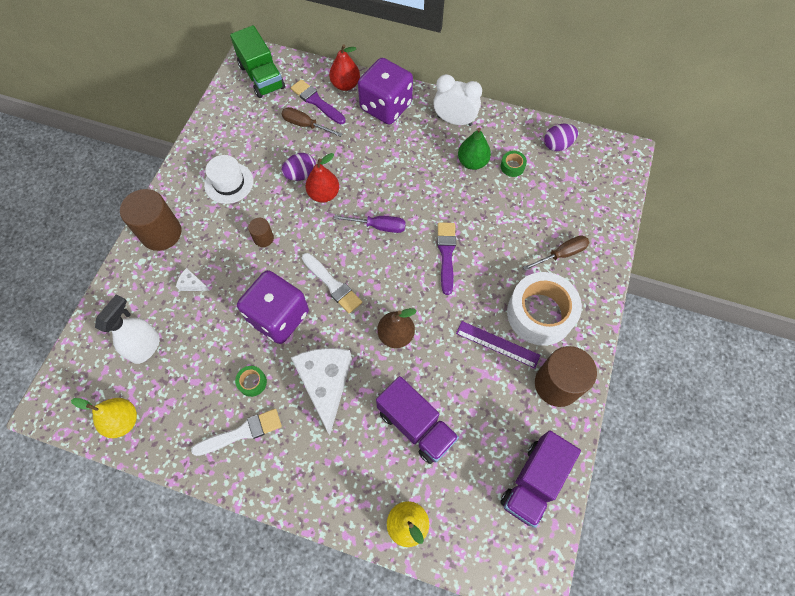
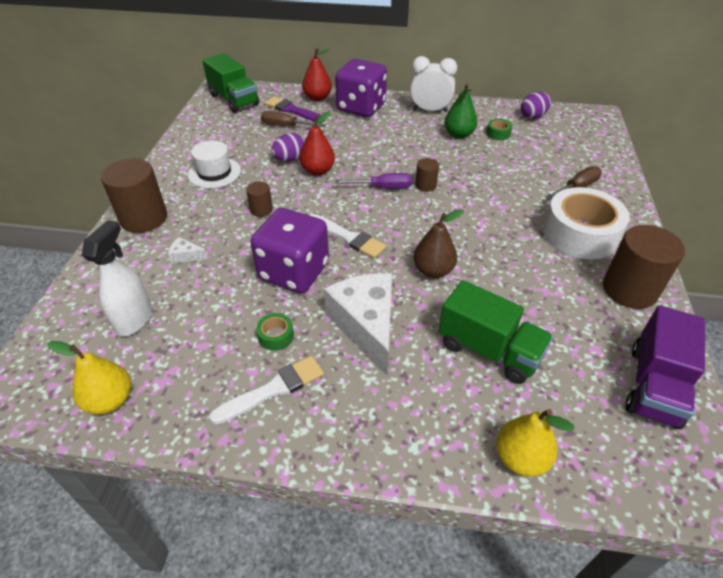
camera: 10 degrees left, 20 degrees down
(416, 425) = (489, 350): purple truck -> green truck
(419, 229) = (425, 185): none -> brown cylinder
(446, 254) = (461, 200): purple brush -> none
(497, 344) = (548, 264): purple ruler -> none

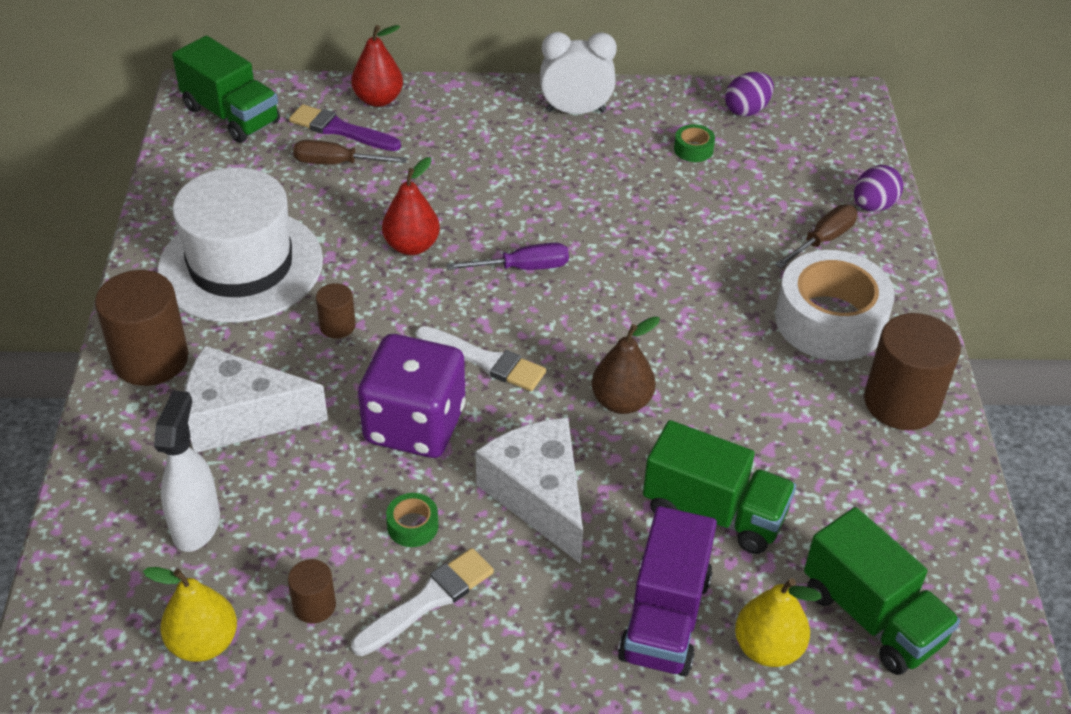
camera: 10 degrees left, 0 degrees up
(186, 256) = (241, 417): white cheese -> white cheese, size x2.47
(214, 173) = (241, 265): white hat -> white hat, size x1.88
(290, 159) = (360, 229): purple egg -> purple egg (873, 206)
(361, 107) = (458, 114): purple dice -> none
(425, 185) = (589, 258): brown cylinder -> brown cylinder (314, 605)
(459, 134) = (630, 156): green pear -> none
(605, 443) = (872, 616): none -> green truck
(654, 385) = (933, 535): purple truck -> purple truck (665, 618)

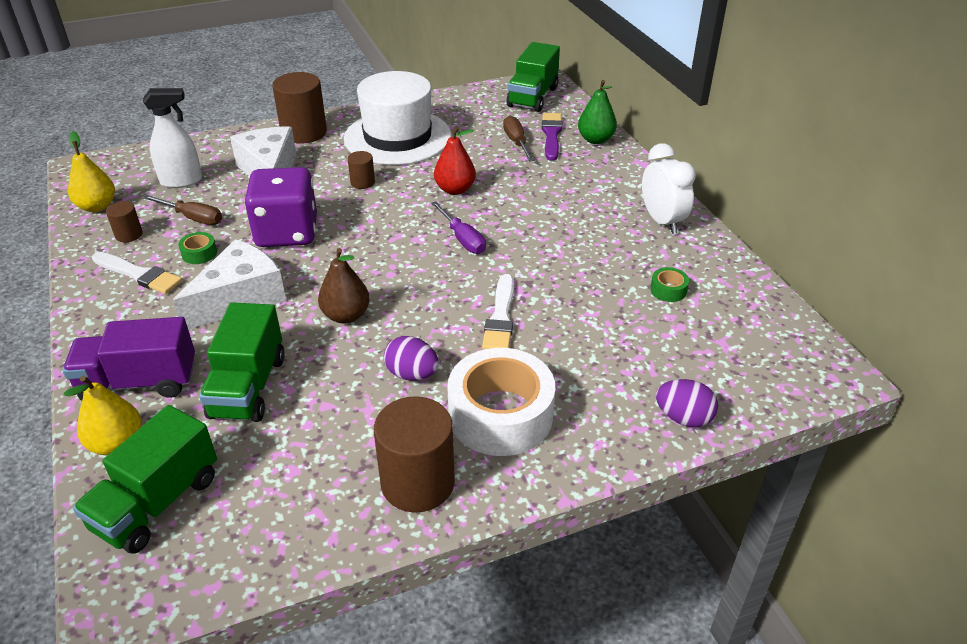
camera: 70 degrees right, 5 degrees down
(378, 99) = (595, 140): red pear -> green pear
(485, 361) = (359, 245): white brush -> white brush (500, 317)
(747, 110) = (752, 309): purple egg -> purple egg (412, 374)
(823, 240) = (607, 391): brown screwdriver -> brown screwdriver (193, 218)

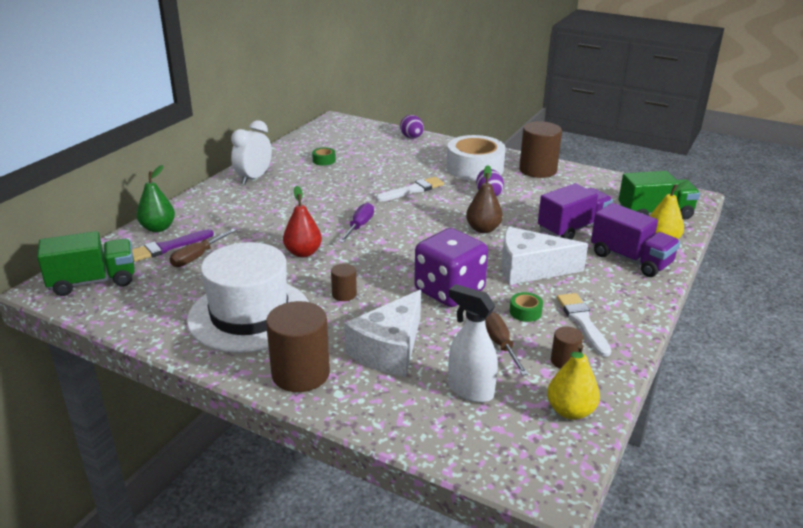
camera: 130 degrees left, 10 degrees down
(248, 387) = (573, 228): green truck -> purple truck

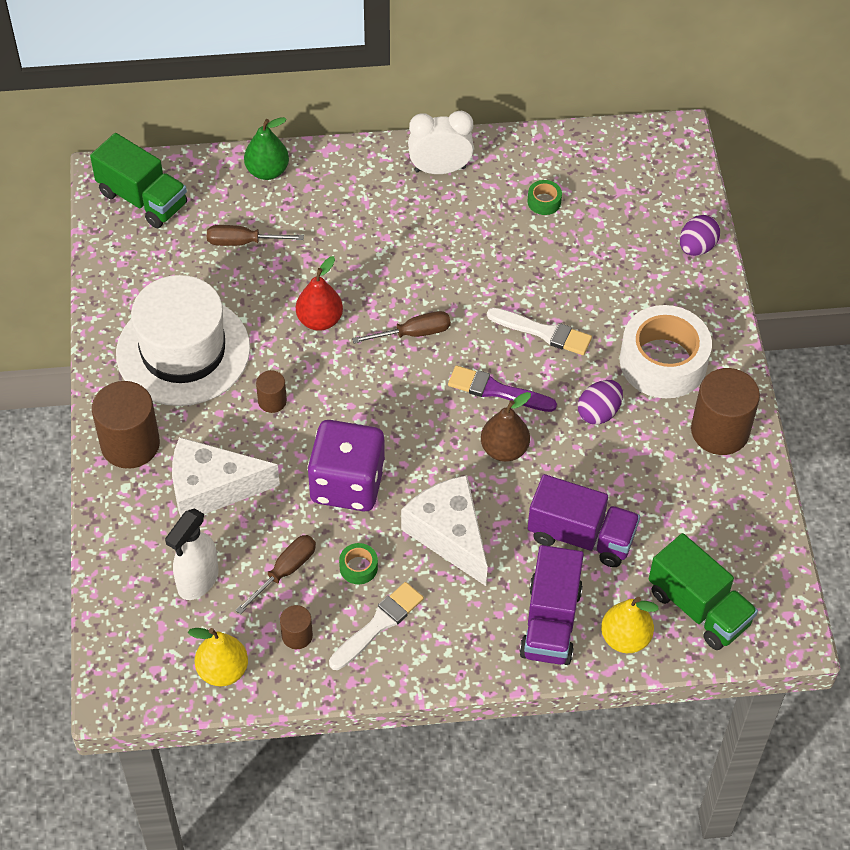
camera: 55 degrees right, 25 degrees up
(167, 247) = (240, 206): purple brush -> purple brush (497, 390)
(359, 226) = (413, 333): purple screwdriver -> brown screwdriver
(470, 390) = (198, 581): white spray bottle -> white spray bottle turned 150 degrees counterclockwise

